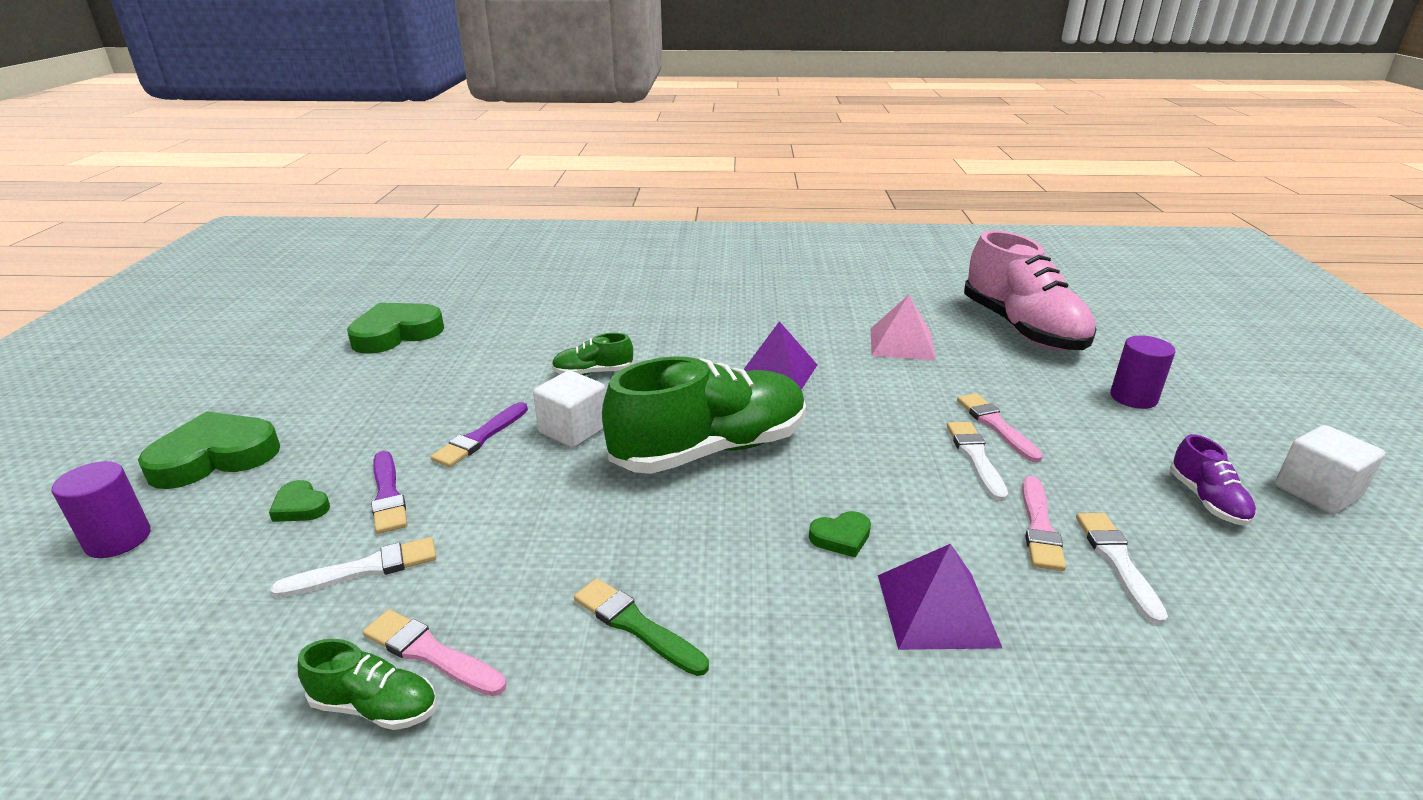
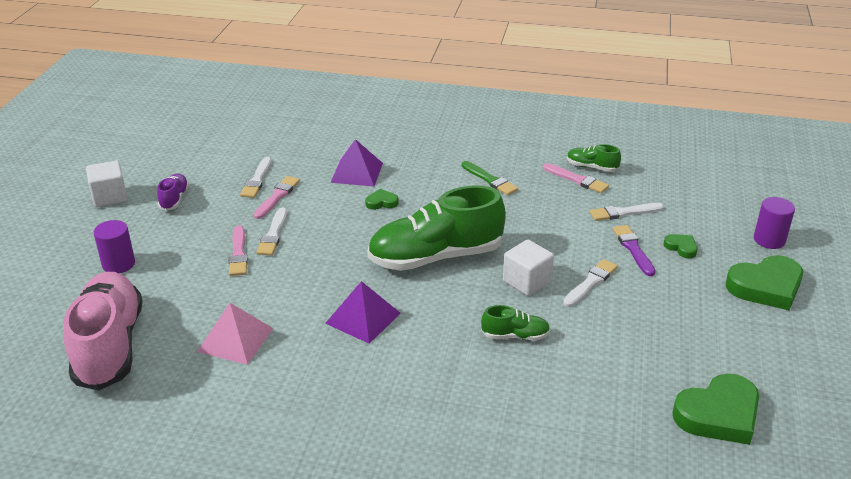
camera: 170 degrees left, 5 degrees up
(480, 437) = (590, 282): purple brush -> white brush

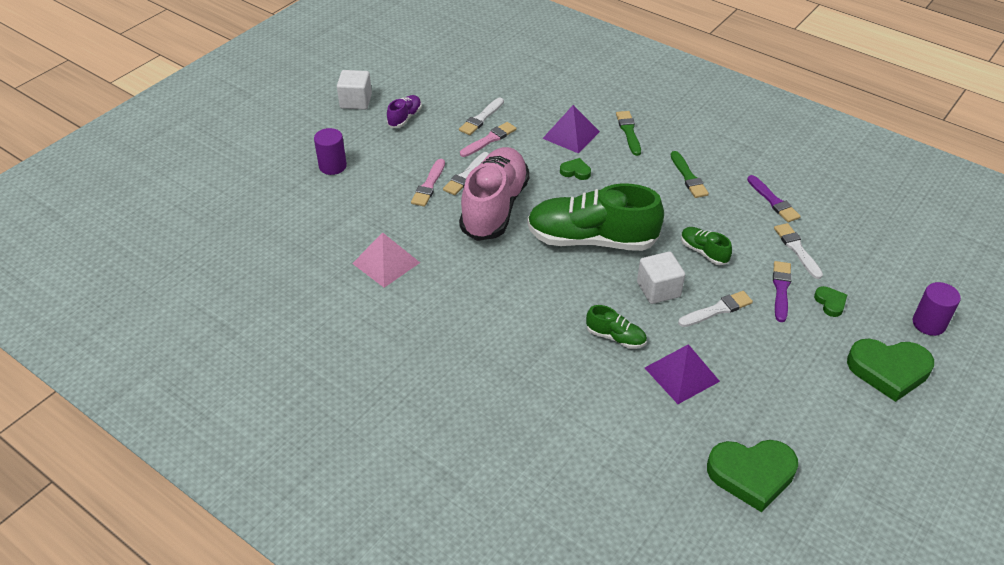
camera: 25 degrees right, 10 degrees up
(109, 346) = (291, 236): pink shoe -> pink shoe (494, 207)
(363, 318) = (496, 277): purple pyramid -> purple pyramid (681, 374)
(410, 156) = (628, 132): none -> green brush
(577, 180) = (773, 201): pink brush -> purple brush
(591, 167) = (797, 192): green shoe -> green shoe (703, 252)
(623, 213) = (797, 249): white brush -> white brush turned 60 degrees clockwise

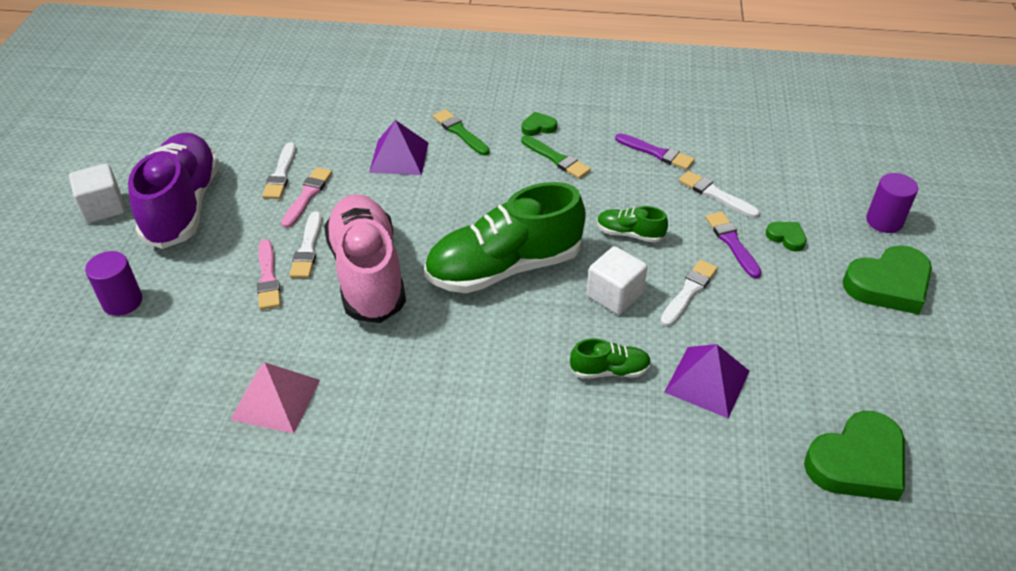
camera: 30 degrees left, 0 degrees up
(405, 118) = (183, 206): purple shoe -> purple shoe, size x2.27
(575, 171) = (432, 196): green heart -> green heart (538, 127)

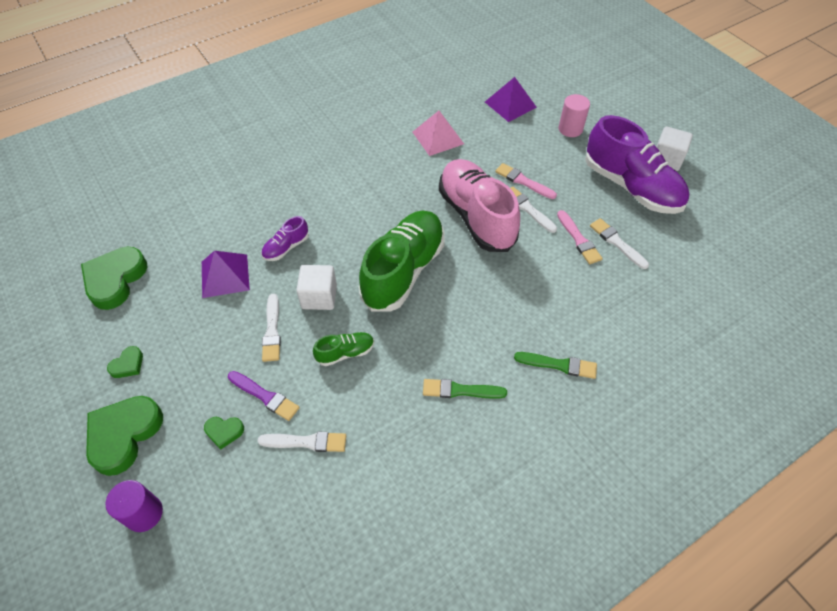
camera: 140 degrees right, 10 degrees up
(122, 302) = (570, 129): purple cylinder -> pink cylinder
(367, 274) = (476, 216): pink shoe -> pink shoe turned 150 degrees counterclockwise
(399, 157) = (568, 309): purple pyramid -> purple pyramid (510, 104)
(538, 127) = (508, 417): green heart -> green heart (128, 365)
(609, 370) = (286, 247): green shoe -> purple shoe
(656, 153) = (387, 459): purple brush -> none

